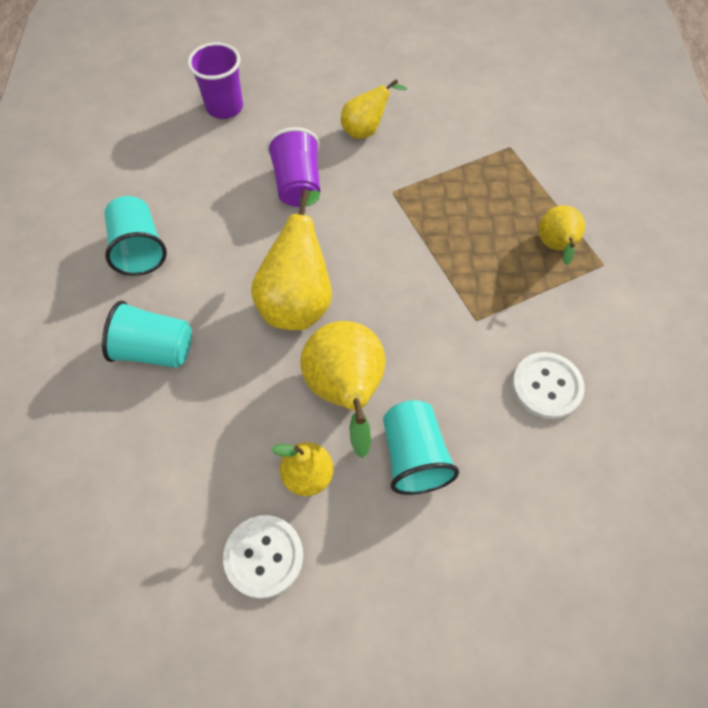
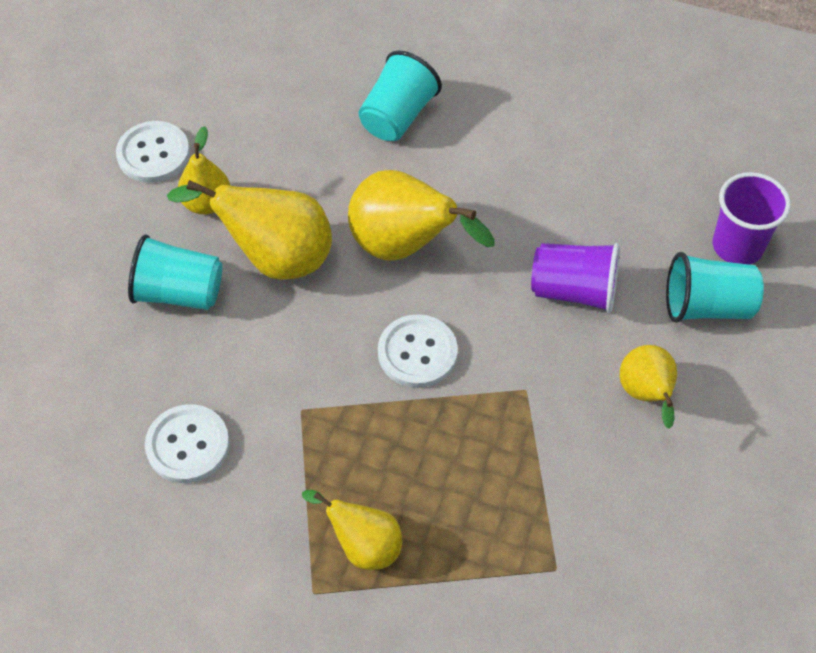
camera: 110 degrees right, 5 degrees down
(139, 249) = (531, 124): turquoise cup -> turquoise cup (707, 306)
(392, 262) = (417, 353): none -> white button

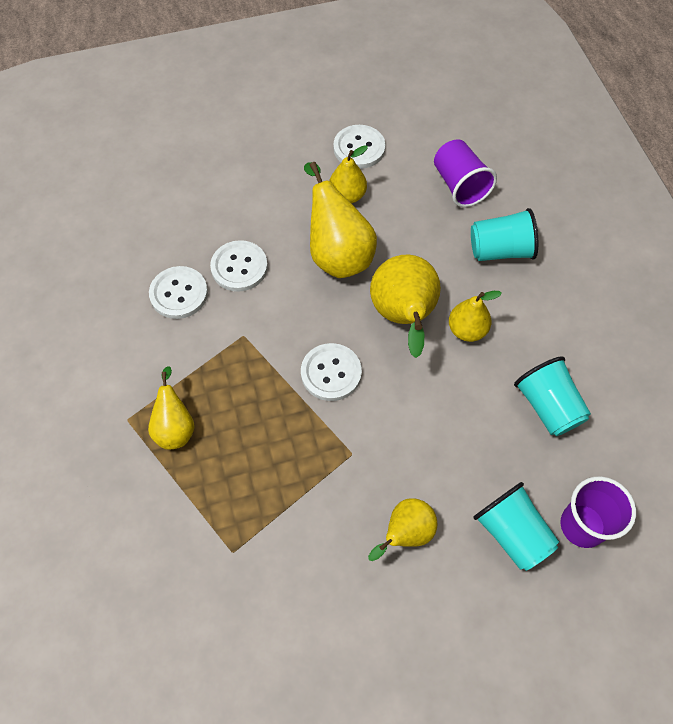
camera: 55 degrees right, 5 degrees up
(179, 292) = (275, 223): turquoise cup -> turquoise cup (547, 406)
(206, 362) = (239, 267): none -> white button
(465, 203) = (467, 330): none -> yellow pear
(574, 290) = (453, 437): purple cup -> purple cup (459, 185)

